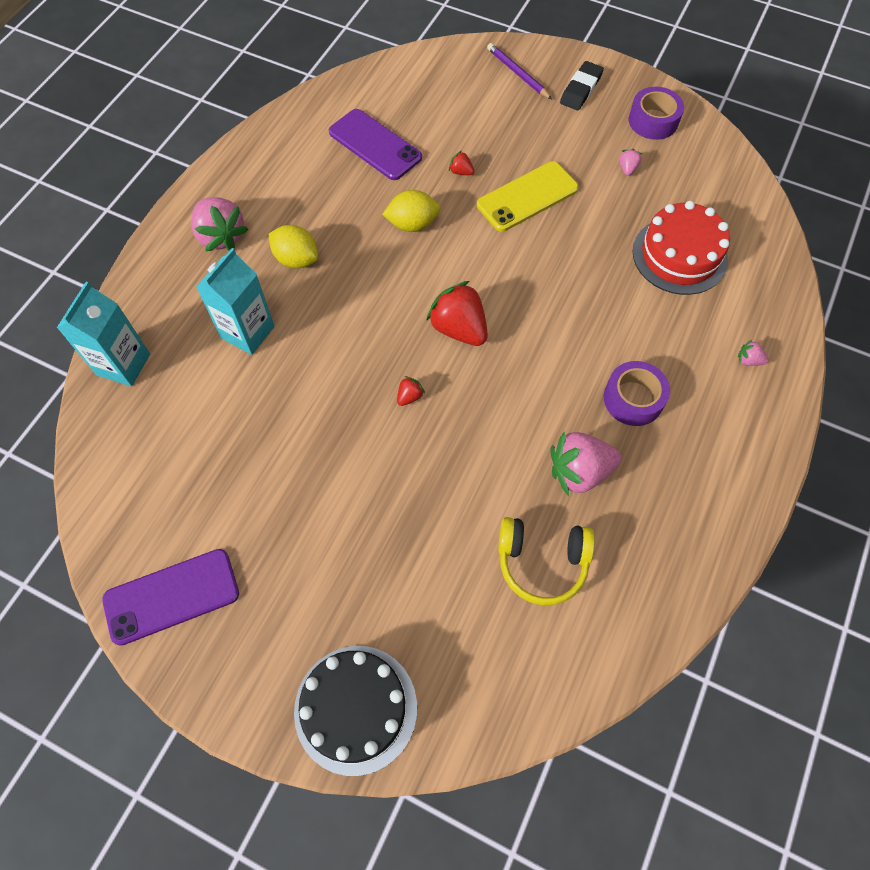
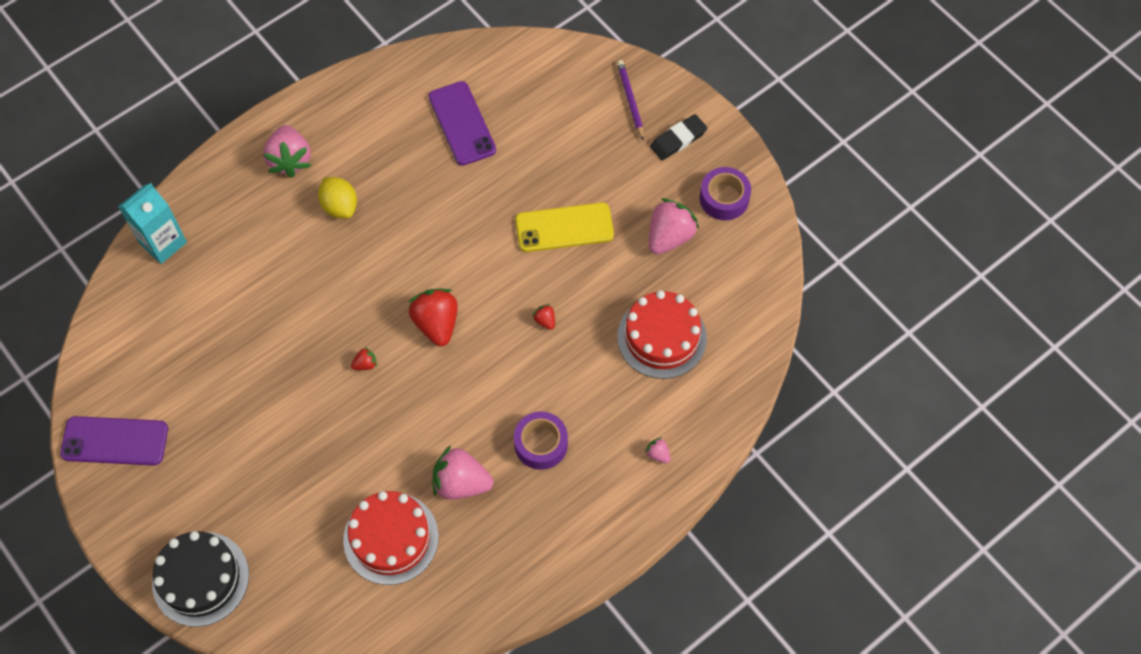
camera: 25 degrees right, 0 degrees up
(247, 332) = (269, 255): turquoise carton -> none
(412, 224) = (451, 213): yellow lemon -> none
(461, 172) = (521, 180): red strawberry -> red strawberry (545, 320)
(542, 562) = (391, 538): yellow headphones -> red cake
(627, 169) = (669, 237): pink strawberry -> pink strawberry, size x2.24

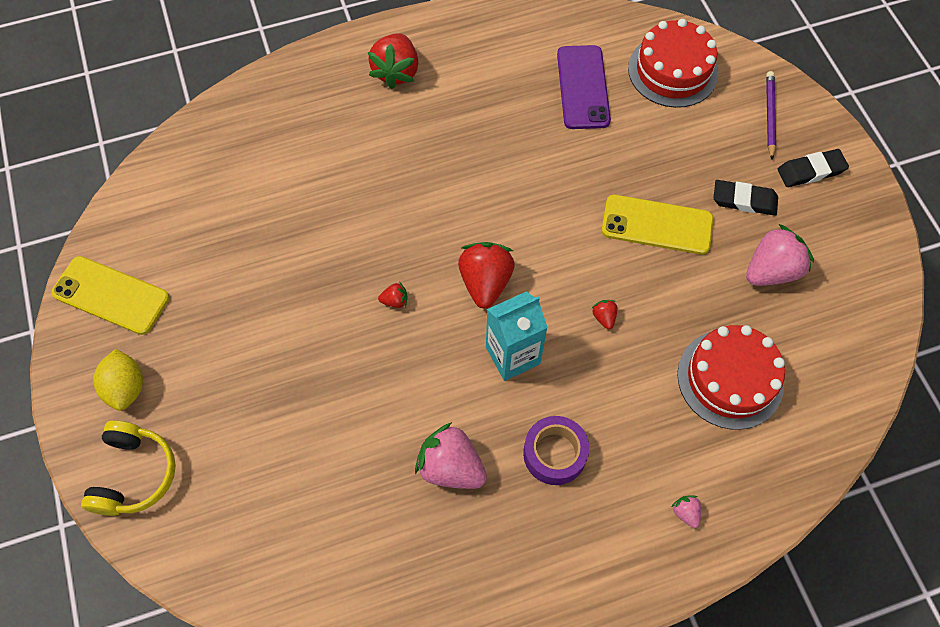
camera: 20 degrees right, 0 degrees up
(115, 441) = (111, 295): purple phone -> yellow phone
(163, 243) = (241, 114): turquoise carton -> turquoise carton (512, 355)
(200, 579) = (134, 474): black cake -> yellow headphones
(290, 160) = (396, 72): pink strawberry -> red strawberry
(340, 206) = (429, 131): yellow lemon -> yellow lemon (126, 388)
(391, 538) = (351, 503): red cake -> red cake (673, 71)
(630, 183) = (744, 200): none -> black eraser
(724, 198) = (845, 248): purple tape -> none

